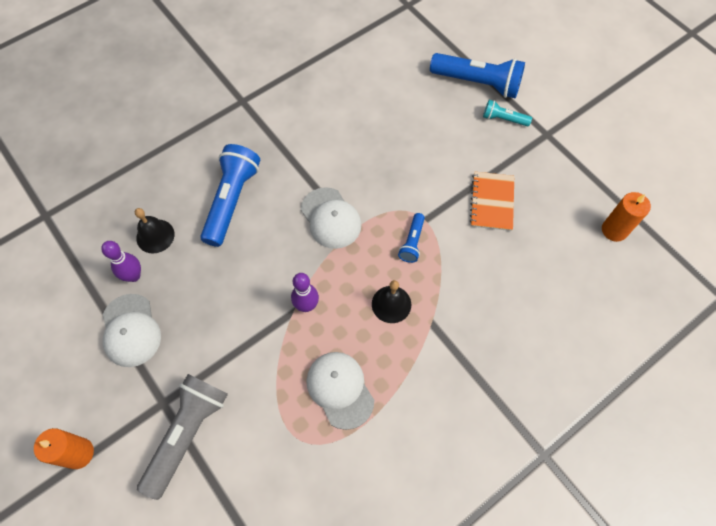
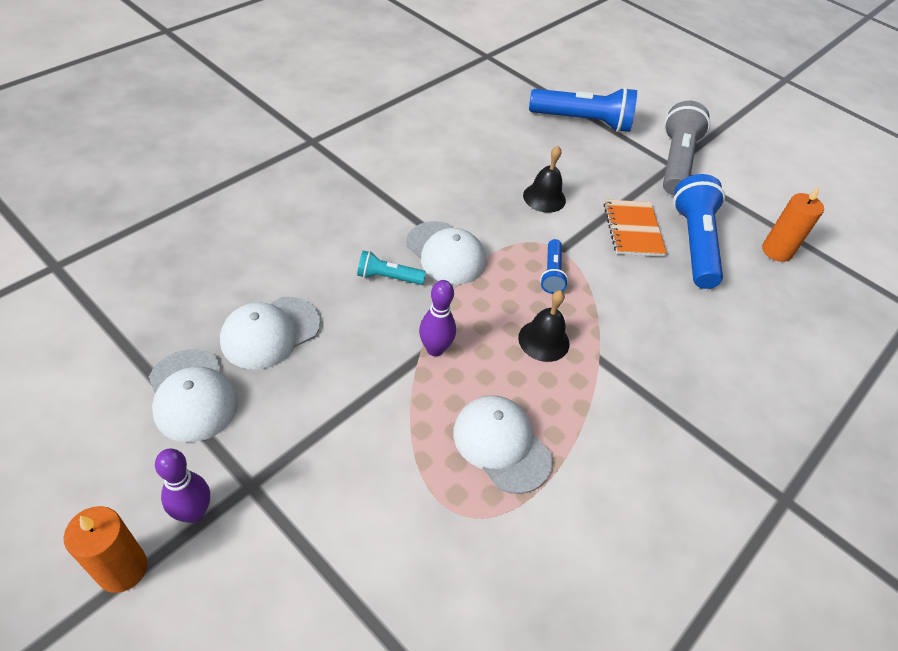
camera: 15 degrees left, 15 degrees down
(134, 276) = (190, 329): purple bowling pin -> purple bowling pin (193, 512)
(155, 236) = (216, 282): black bell -> black bell (544, 197)
(187, 434) = (293, 523): grey flashlight -> grey flashlight (676, 162)
(189, 282) = (270, 332): none -> white cap
(232, 201) = (315, 240): blue flashlight -> blue flashlight (694, 243)
(503, 119) = (621, 153): turquoise flashlight -> turquoise flashlight (388, 277)

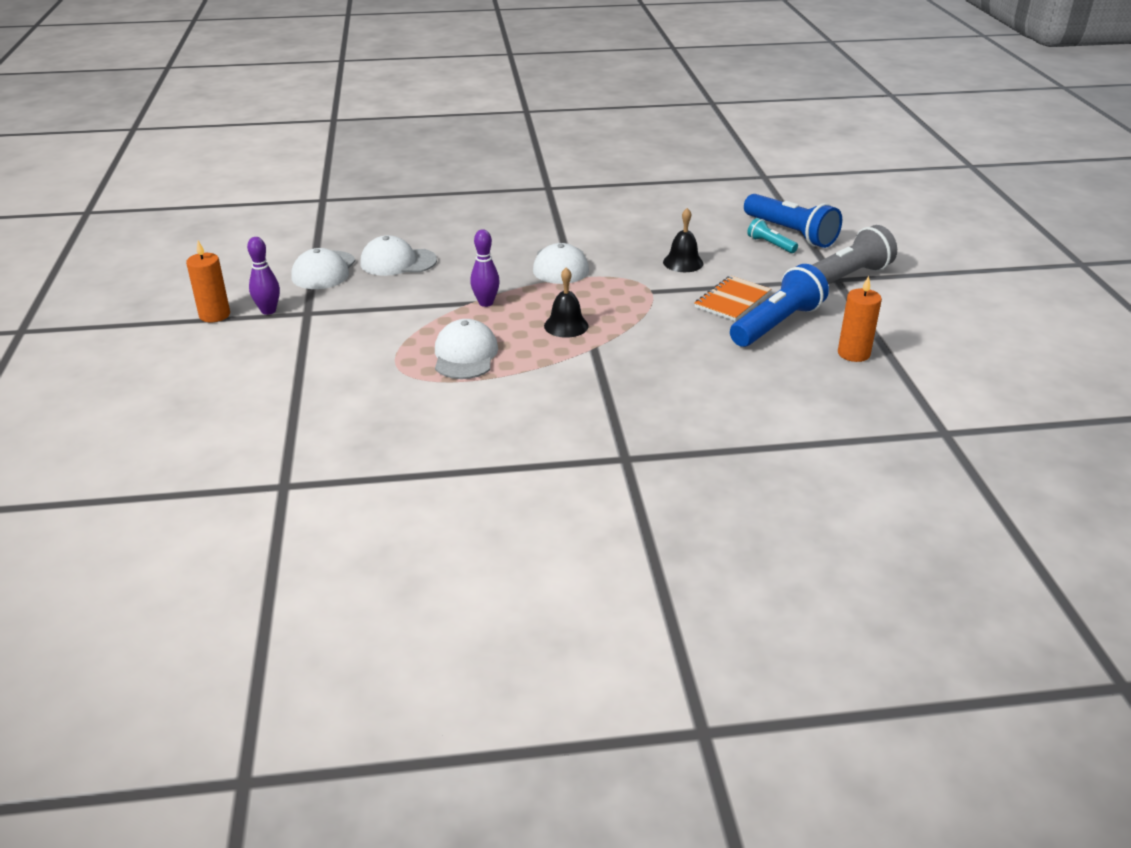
camera: 45 degrees right, 15 degrees down
(388, 277) = (503, 263): turquoise flashlight -> turquoise flashlight (770, 244)
(551, 273) = (624, 299): blue flashlight -> none

